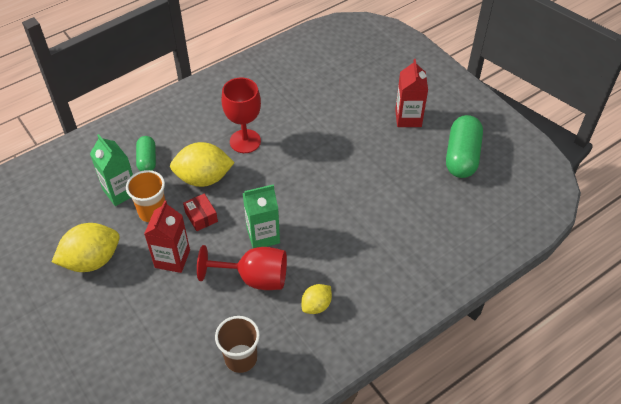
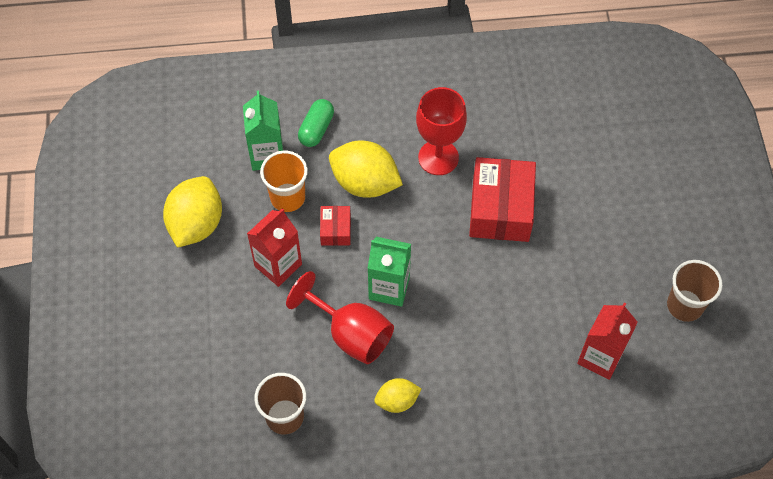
camera: 30 degrees right, 10 degrees up
(92, 260) = (196, 224): yellow lemon -> yellow lemon turned 75 degrees counterclockwise
(307, 153) = (500, 209): none -> red box
(408, 118) = (652, 221): red carton -> red carton (600, 357)
(462, 156) = (684, 305): green capsule -> brown cup

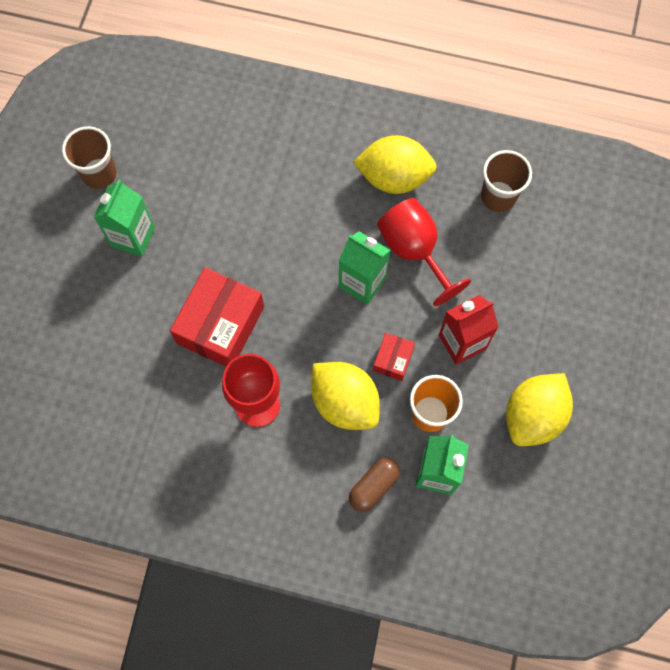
camera: 160 degrees left, 10 degrees up
(316, 129) = (373, 486): green capsule -> brown capsule
(397, 401) = (394, 177): yellow lemon -> yellow lemon, size x1.79
(600, 357) = (199, 155): red carton -> none
(619, 258) = (133, 237): none -> green carton

